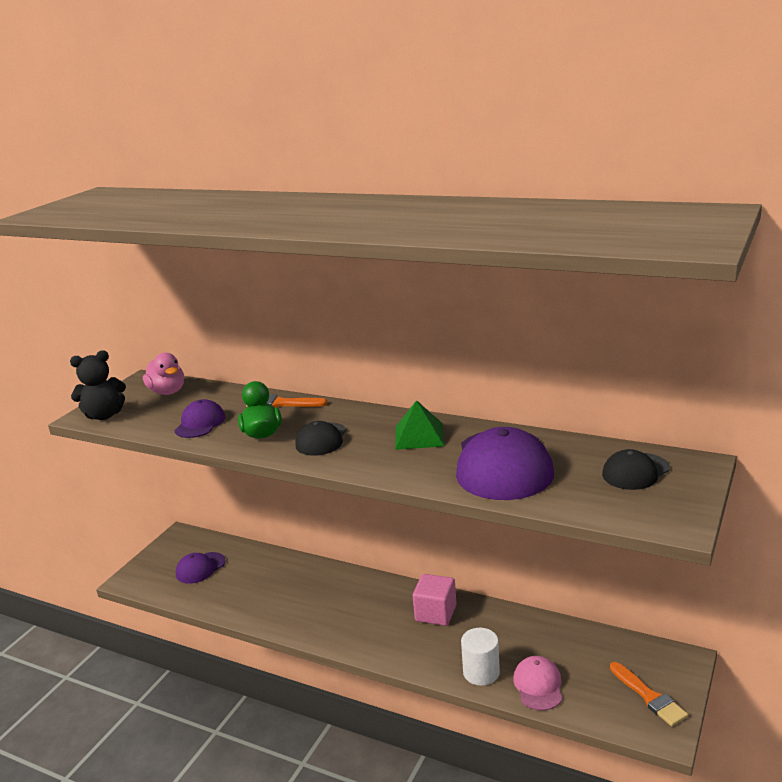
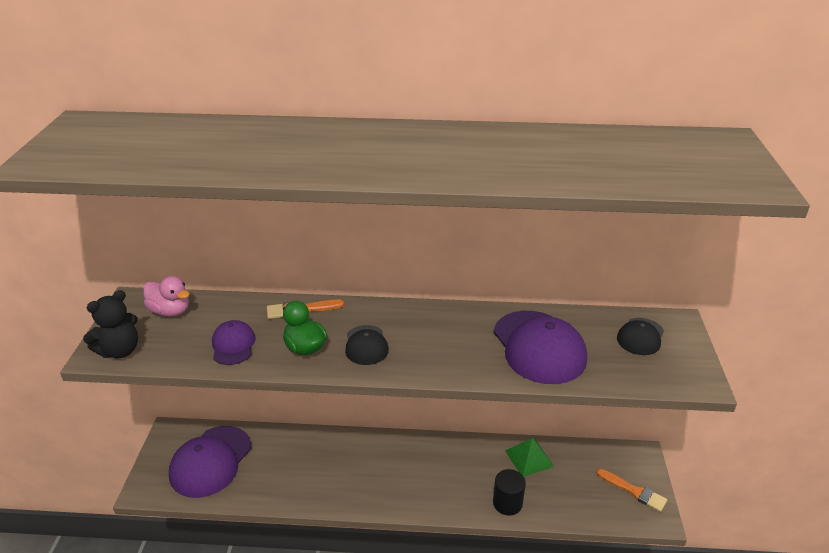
camera: 25 degrees left, 10 degrees up
(200, 568) = (211, 461): purple cap -> purple cap, size x1.86
(419, 436) = (450, 327): green pyramid -> green pyramid (529, 458)
(436, 613) = (445, 458): pink cube -> none
(481, 672) = (507, 503): white cylinder -> black cylinder
(538, 685) = (554, 503): pink cap -> none

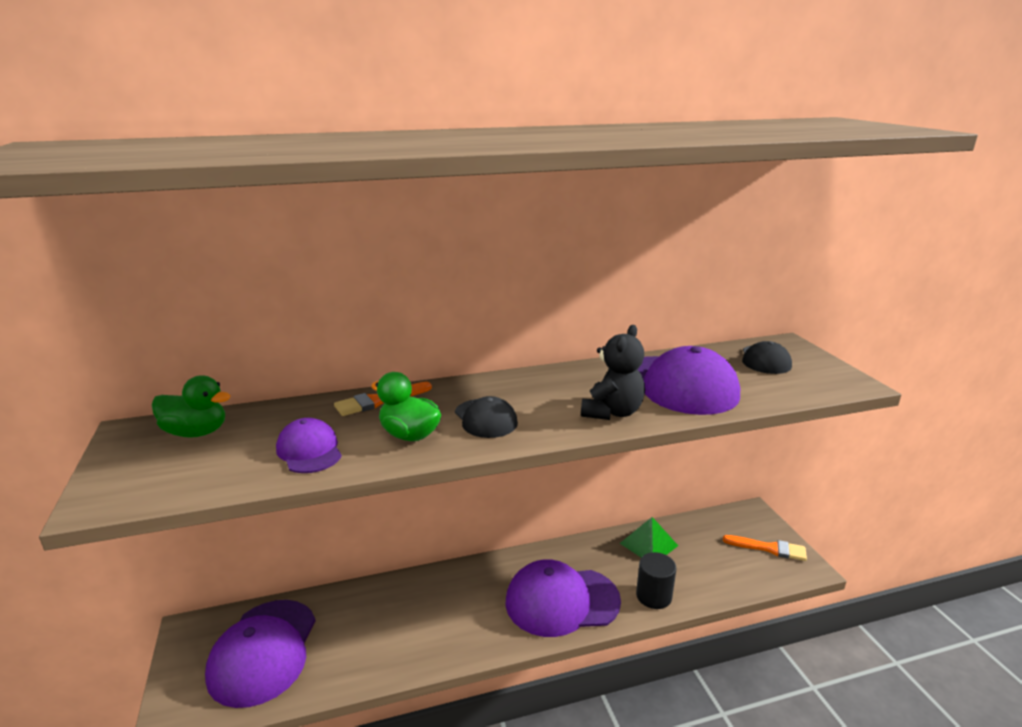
camera: 20 degrees left, 10 degrees down
(120, 351) = (135, 489): black teddy bear -> black teddy bear (612, 412)
(170, 311) = (196, 432): pink duck -> green duck
(432, 486) = (561, 601): none -> purple cap

